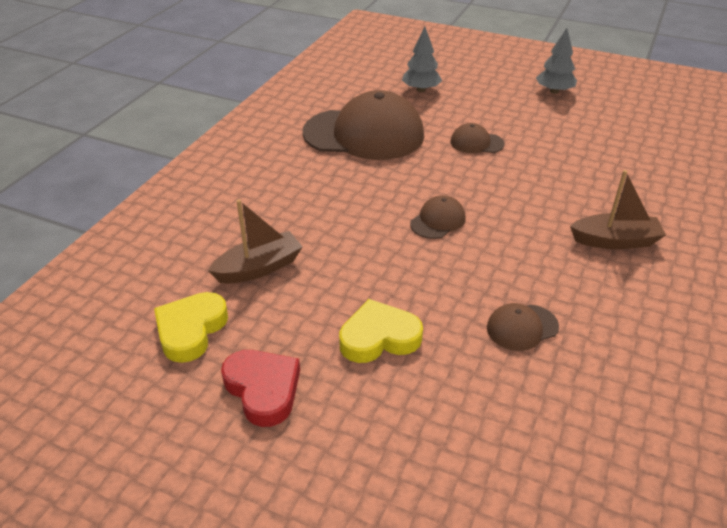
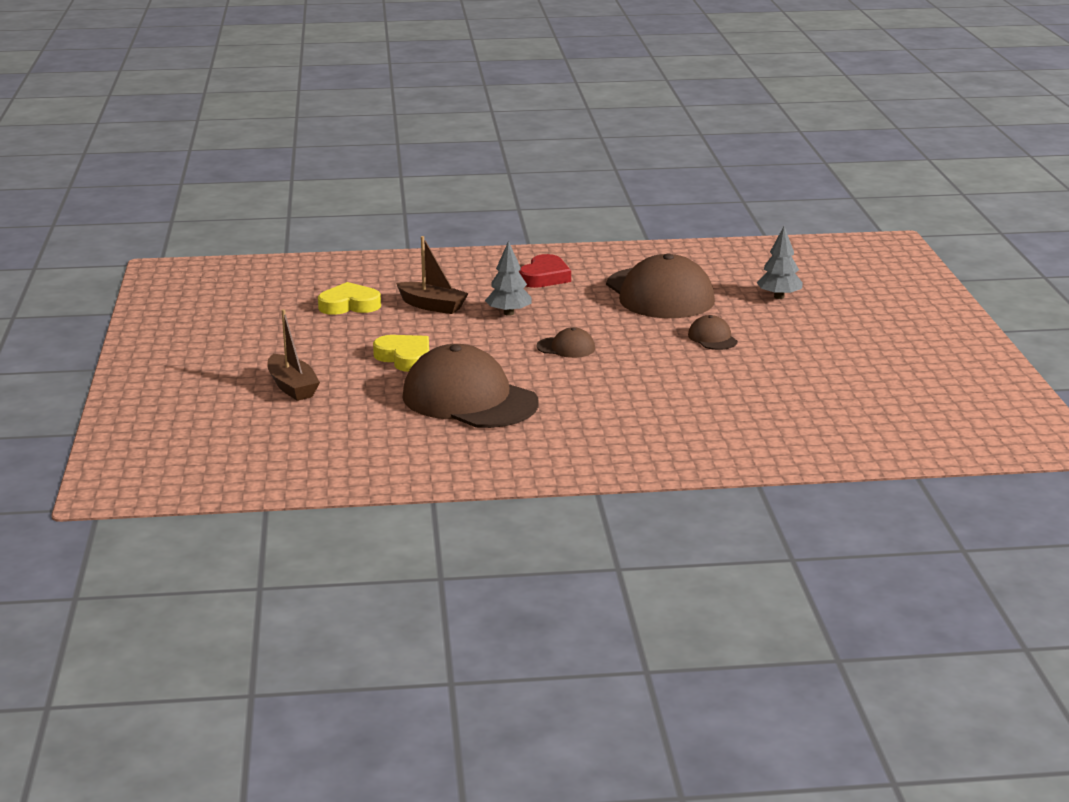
camera: 60 degrees right, 15 degrees down
(263, 389) = (322, 338): red heart -> red heart (544, 277)
(522, 327) = (469, 399): brown cap -> brown cap, size x2.31
(554, 91) = (876, 352): grey tree -> grey tree (508, 313)
(615, 241) = (627, 416): brown boat -> brown boat (292, 387)

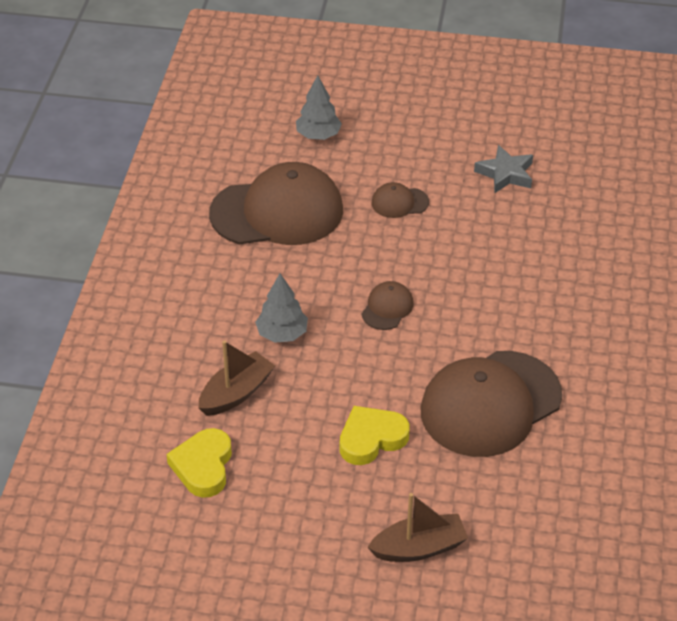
camera: 75 degrees left, 20 degrees up
(544, 277) = (193, 286): red heart -> none
(796, 379) = (505, 174): none -> grey star

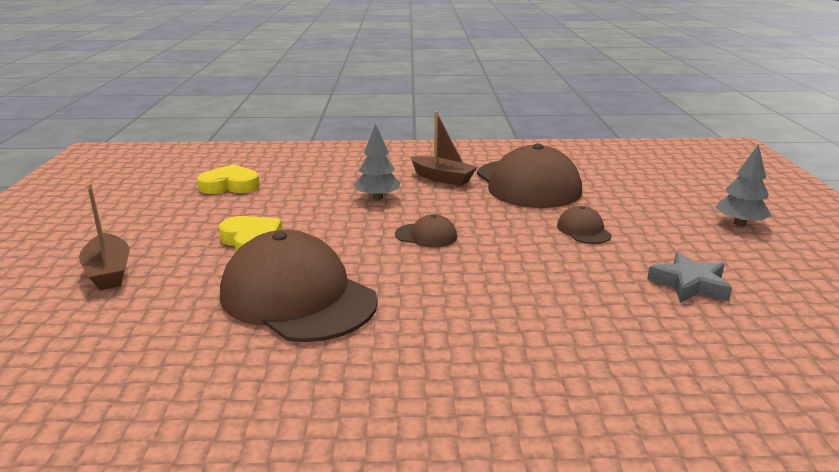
camera: 80 degrees right, 20 degrees down
(236, 393) = (307, 189): brown boat -> brown boat (442, 178)
(318, 135) = (645, 190): grey tree -> grey tree (739, 224)

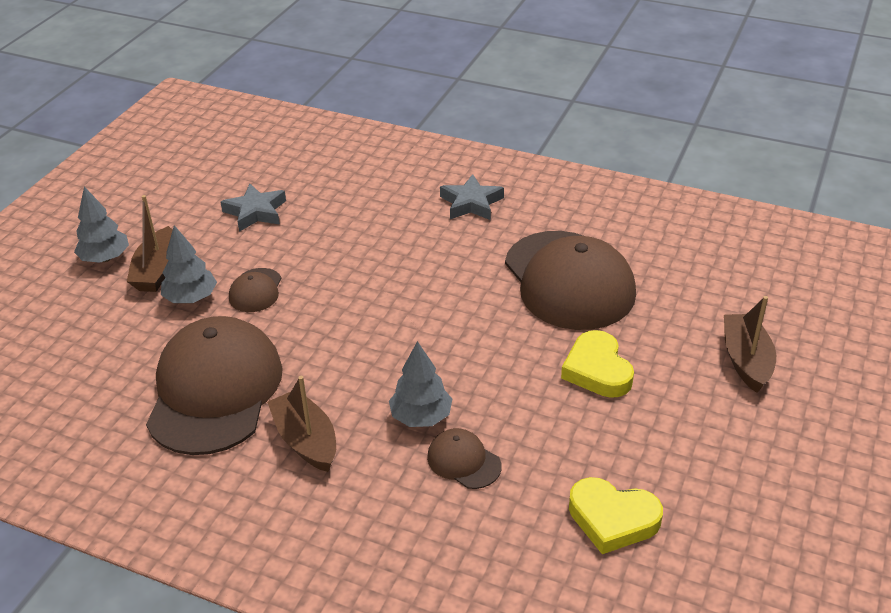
camera: 155 degrees left, 15 degrees up
(426, 235) = (412, 327): brown cap -> brown cap (463, 461)
(464, 354) = (471, 203): none -> grey star
(624, 217) = (191, 298): none -> grey tree
(683, 225) = (157, 270): none -> brown boat

